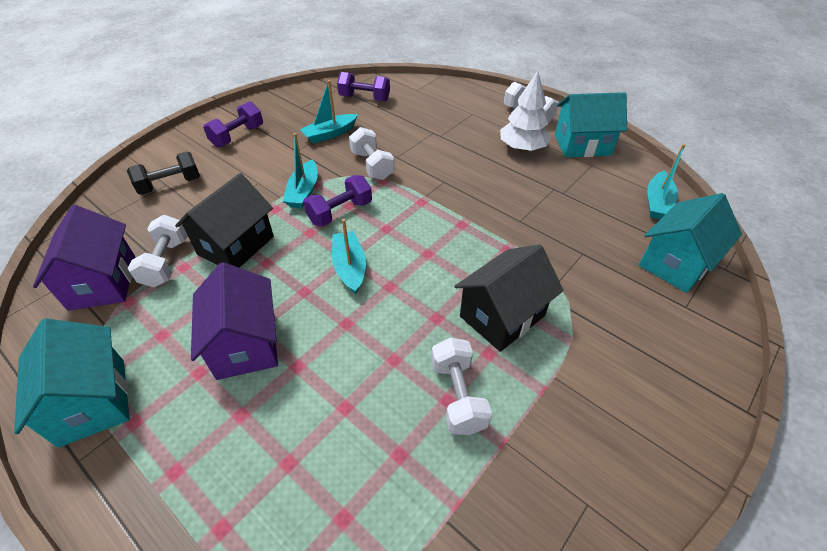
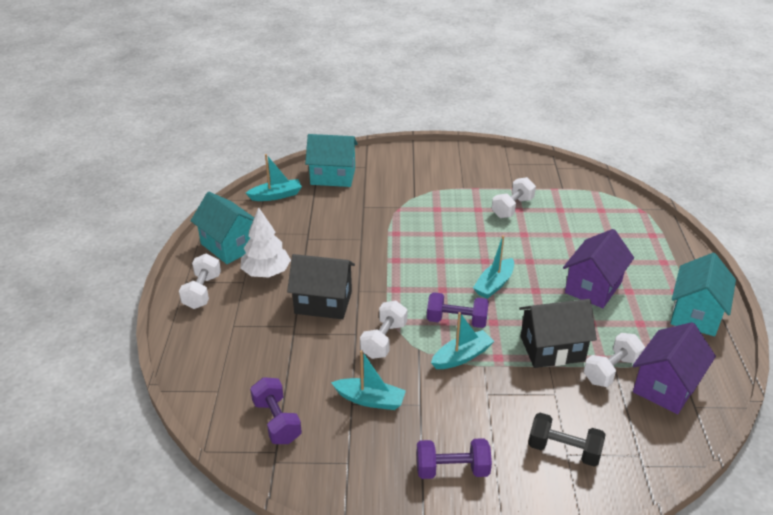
camera: 130 degrees left, 10 degrees down
(502, 316) = (449, 214): black house -> black house (323, 302)

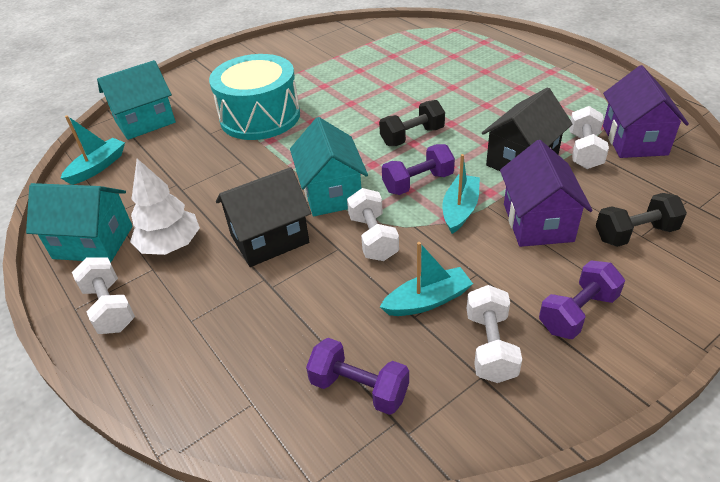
camera: 35 degrees left, 5 degrees up
(407, 211) = (260, 117): none -> turquoise drum
(494, 284) = (412, 136): turquoise boat -> black dumbbell
(512, 208) = (352, 71): white dumbbell -> white dumbbell (490, 346)
(593, 287) = (491, 98): purple house -> purple house (537, 222)
(695, 314) = (584, 80): turquoise house -> turquoise house (331, 193)

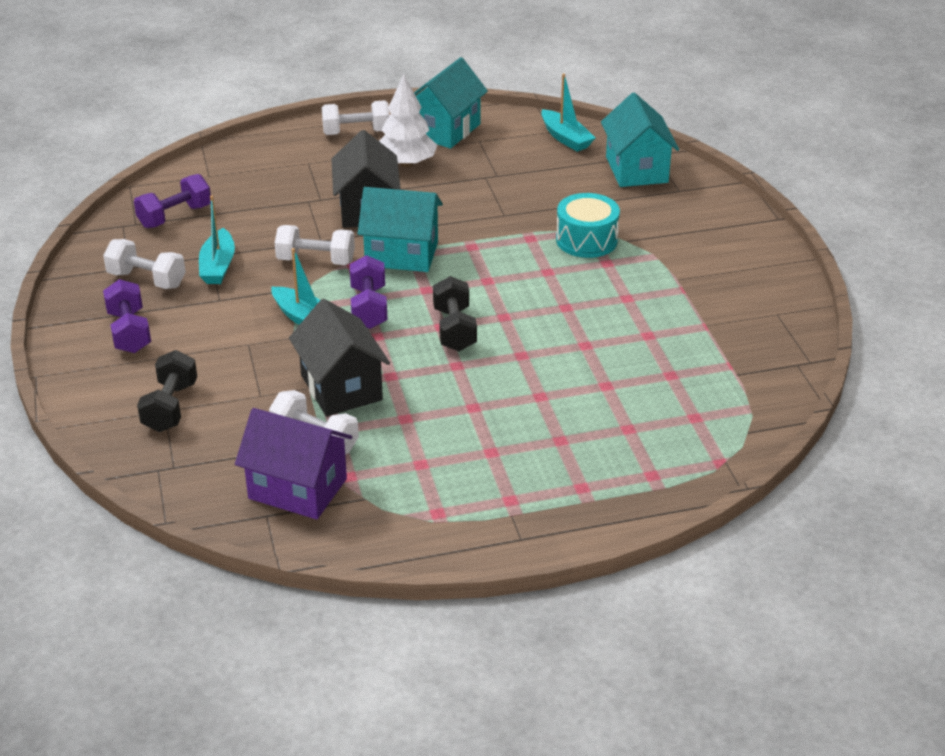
camera: 110 degrees right, 5 degrees down
(260, 117) = (586, 240): turquoise drum -> turquoise drum, size x0.61
(537, 222) = (243, 357): purple house -> none

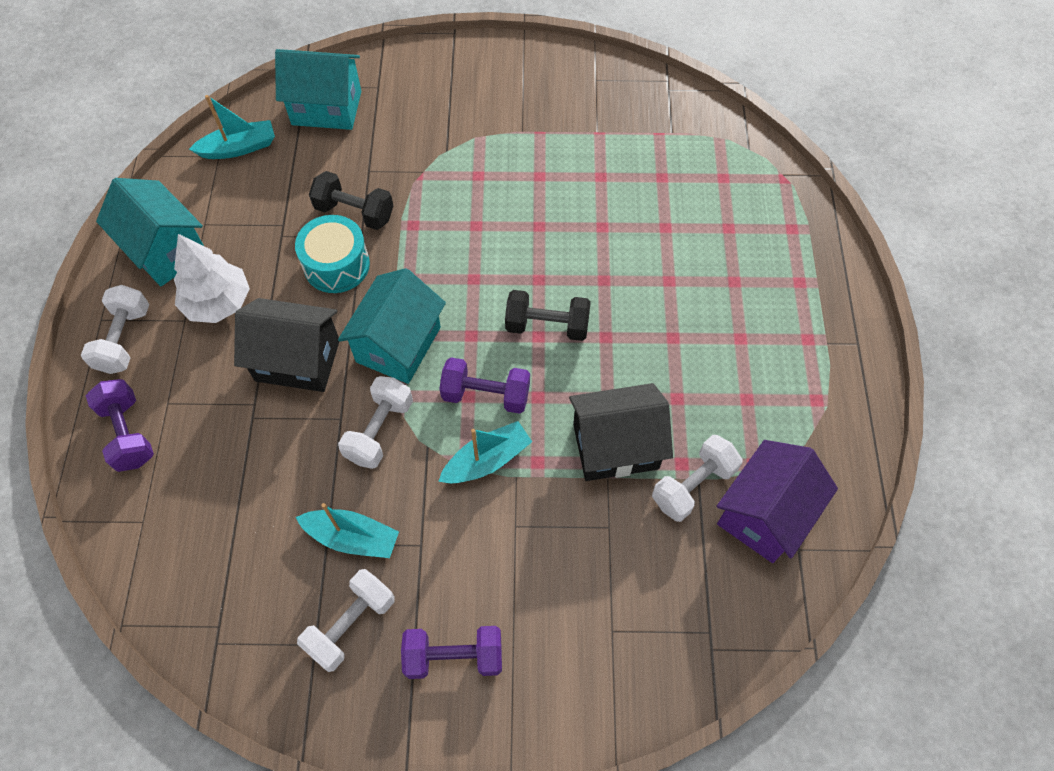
camera: 75 degrees left, 25 degrees up
(170, 407) = (608, 624): black dumbbell -> black dumbbell (354, 212)
(175, 216) = (222, 575): purple dumbbell -> purple dumbbell (128, 433)
(586, 240) = (434, 180): turquoise drum -> turquoise drum (336, 265)

